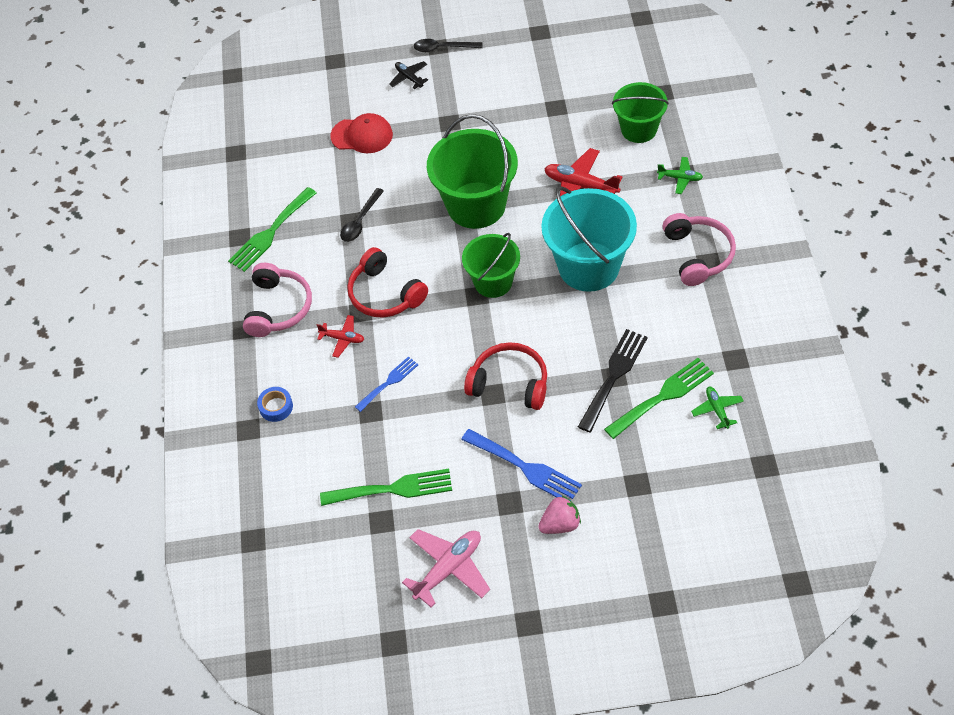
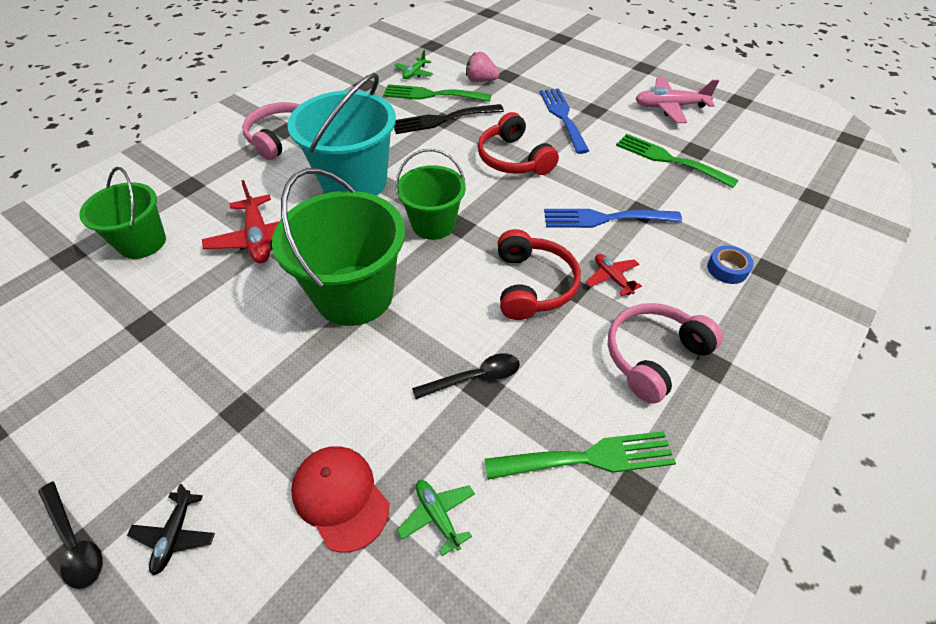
camera: 140 degrees left, 5 degrees down
(389, 382) = (604, 219): blue fork -> blue fork, size x1.61
(560, 524) = (575, 86): pink strawberry -> pink strawberry (480, 81)
(680, 178) = (197, 185): green plane -> green plane (437, 516)

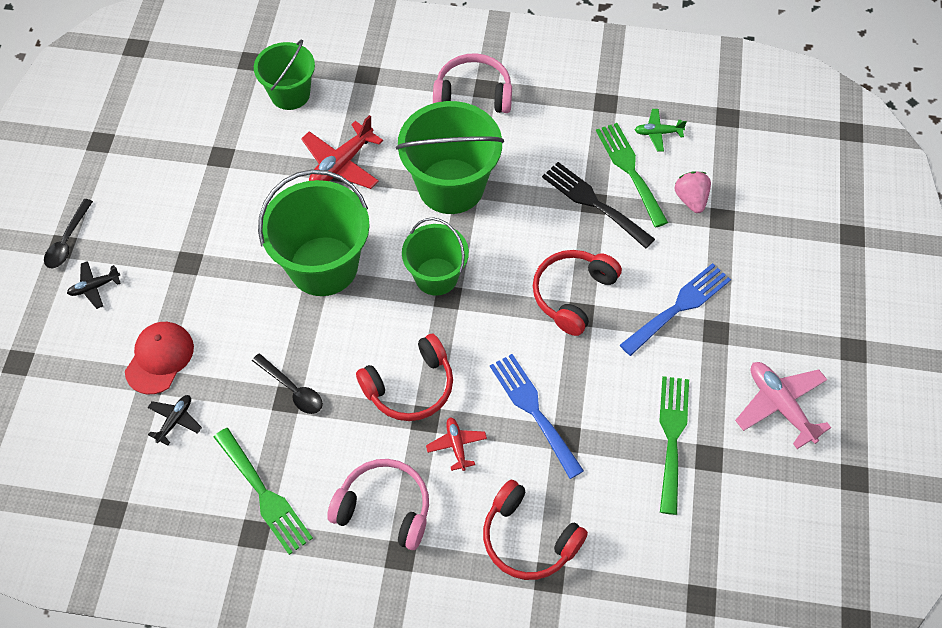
camera: 60 degrees right, 10 degrees up
(354, 182) = (451, 186): turquoise bucket -> green bucket
(437, 516) = (175, 421): green plane -> black plane
(612, 278) = (456, 445): red plane -> red plane turned 45 degrees counterclockwise
(727, 269) = (528, 539): blue tape -> red headphones

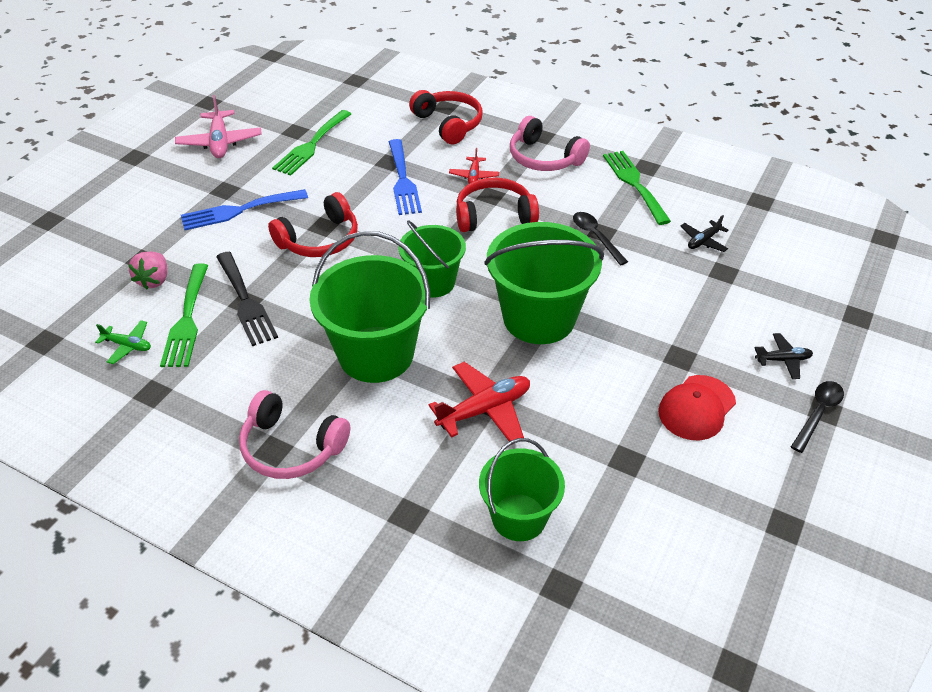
camera: 160 degrees left, 15 degrees down
(159, 358) = (715, 286): red cap -> red cap (696, 408)

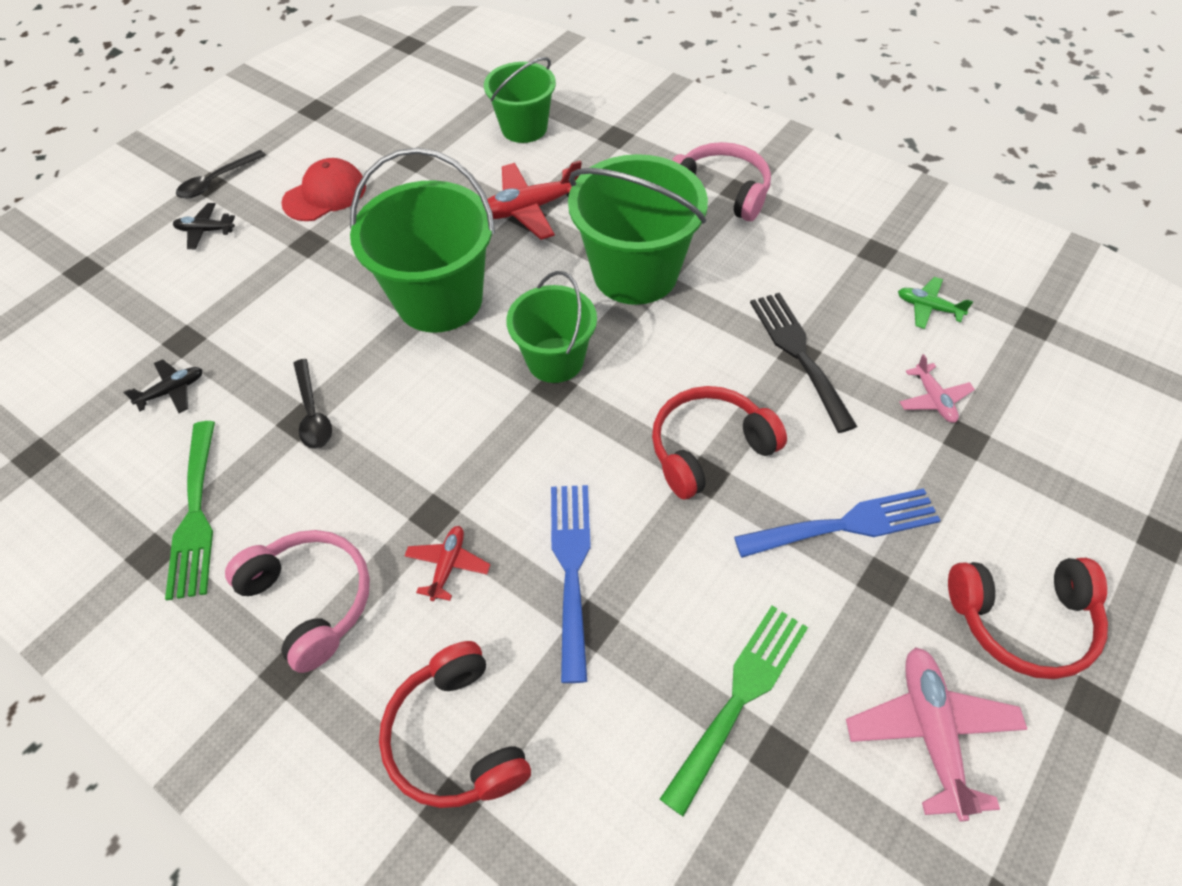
camera: 170 degrees left, 10 degrees up
(154, 280) = (933, 399): pink strawberry -> pink plane
(187, 320) = (867, 335): green fork -> none
(494, 215) = (442, 469): red headphones -> red headphones (1023, 620)

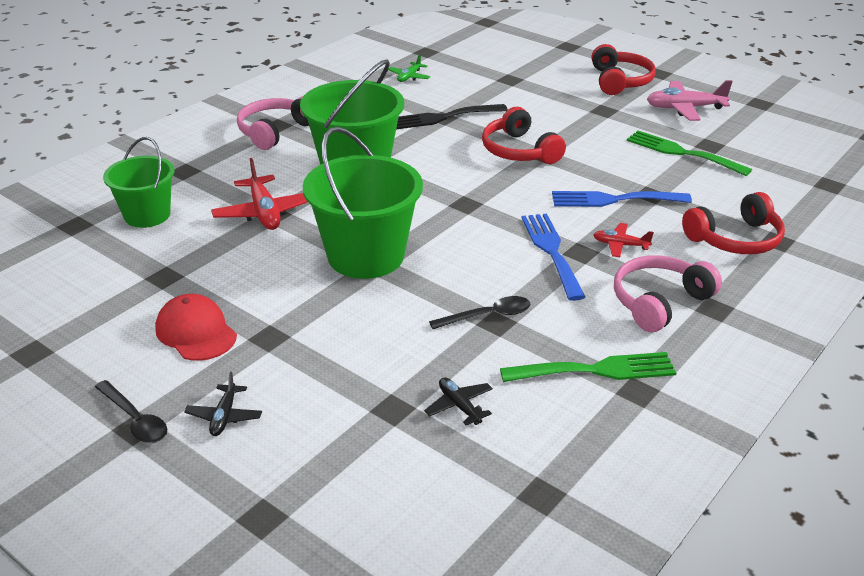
camera: 90 degrees left, 20 degrees down
(555, 360) = (439, 203): green bucket -> none
(846, 524) = (570, 116): blue fork -> blue fork (551, 251)
(933, 399) = (481, 84): pink plane -> none

